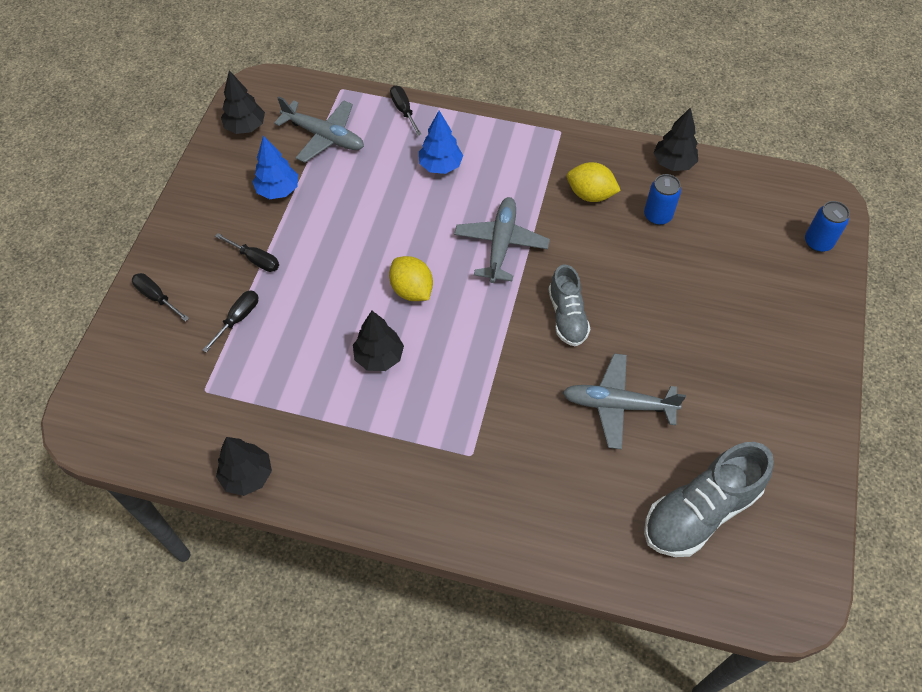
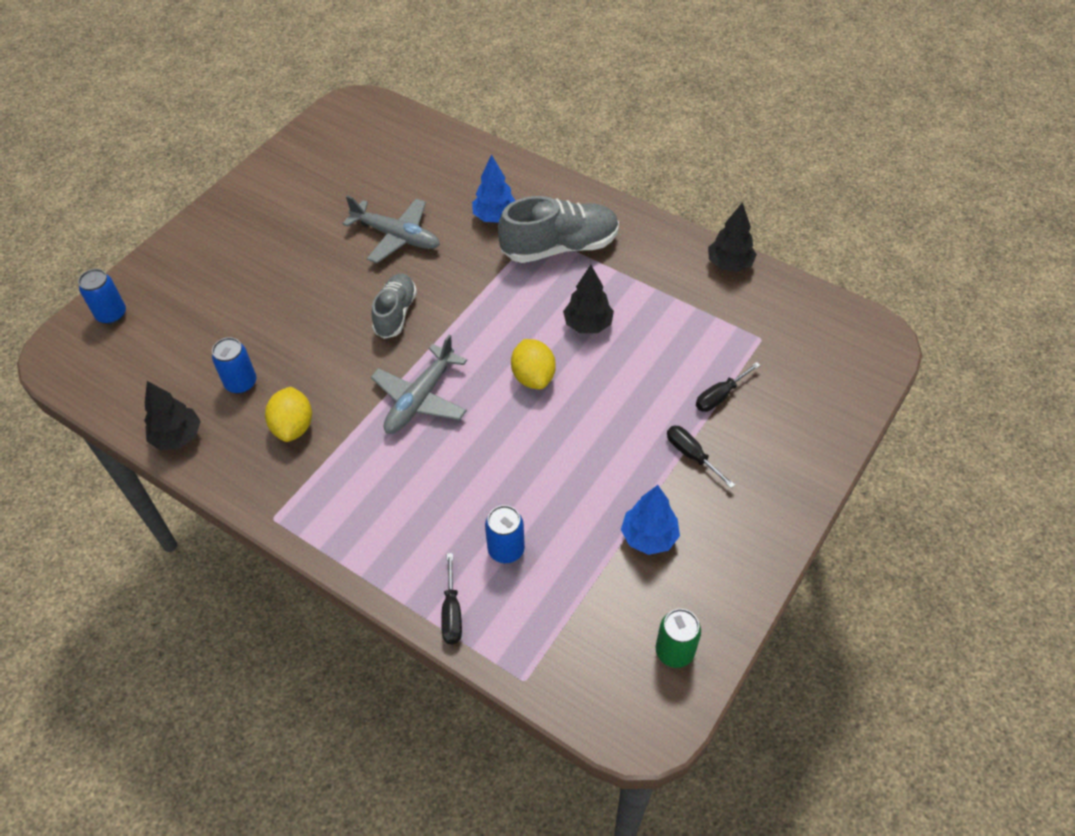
camera: 160 degrees left, 5 degrees down
(157, 297) = (806, 442): black screwdriver -> none
(245, 127) = (674, 651): black tree -> green can
(324, 136) = (571, 602): grey plane -> none
(382, 155) = (506, 549): none -> blue can
(440, 166) = (441, 512): blue tree -> blue tree (495, 217)
(590, 194) = (293, 426): yellow lemon -> yellow lemon turned 45 degrees clockwise
(700, 511) = (381, 160): grey shoe -> grey shoe (560, 247)

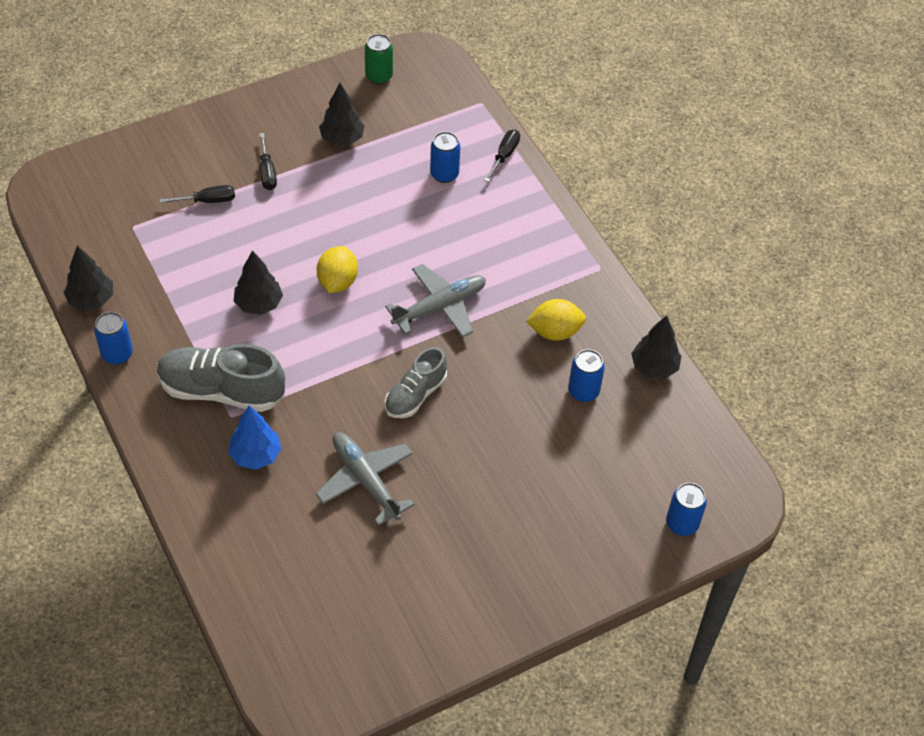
camera: 155 degrees left, 0 degrees up
(293, 426) = (555, 332): yellow lemon -> yellow lemon turned 60 degrees clockwise
(649, 537) = (342, 139): blue tree -> black tree
(666, 235) = (117, 354): none -> blue can

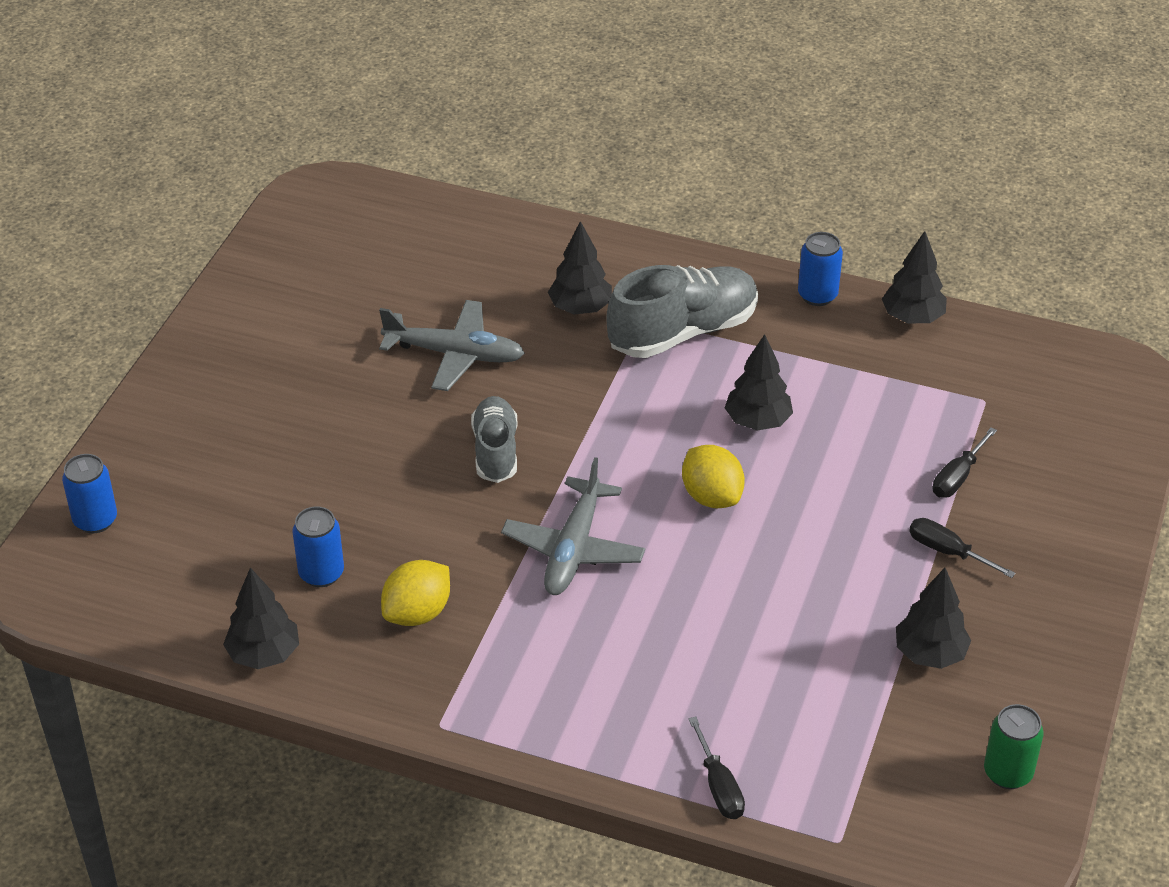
camera: 140 degrees right, 10 degrees down
(256, 455) = (580, 308): blue tree -> black tree
(444, 174) = (758, 703): blue can -> none

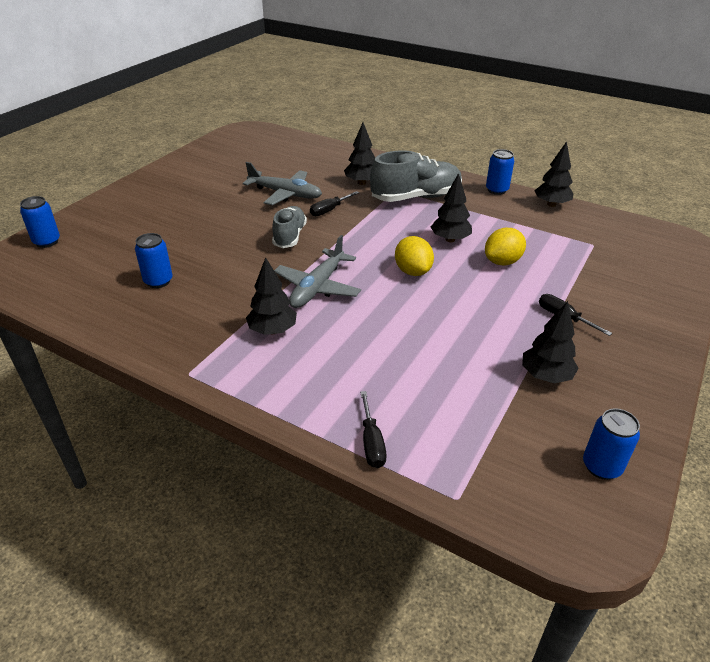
camera: 10 degrees right, 5 degrees down
(264, 654) = (99, 318): black tree -> black tree (272, 330)
(417, 613) = (206, 308): yellow lemon -> yellow lemon (502, 262)
(958, 477) = (573, 279): black screwdriver -> black screwdriver (329, 210)
(1007, 773) = (601, 466): green can -> blue can

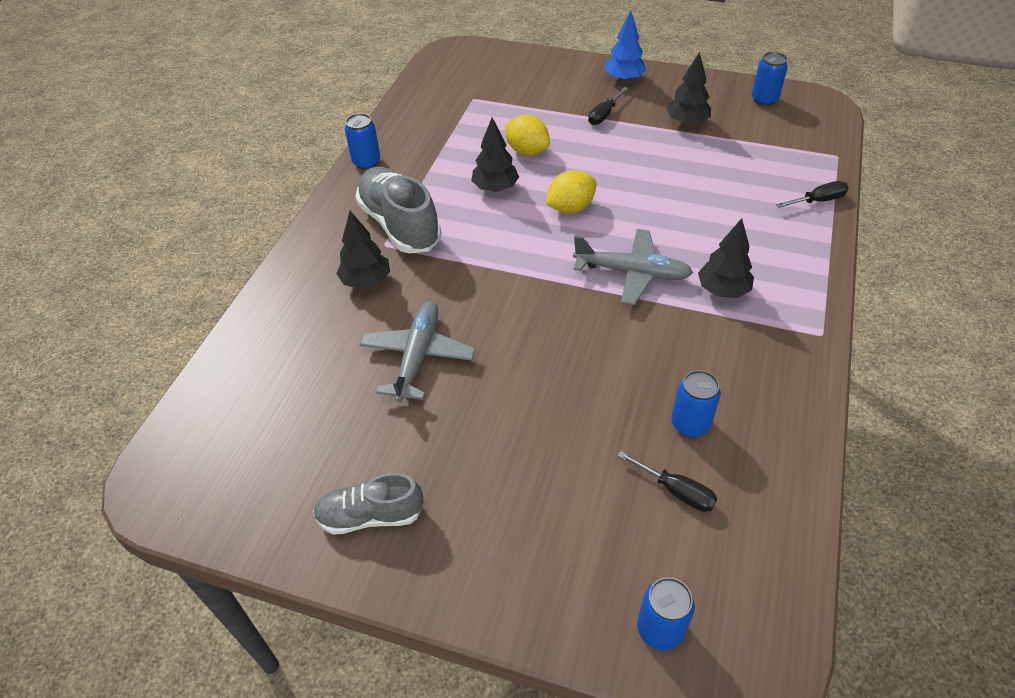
camera: 100 degrees left, 10 degrees up
(289, 236) = (534, 322): grey shoe -> grey shoe (370, 516)
(329, 210) = (455, 298): black screwdriver -> black screwdriver (676, 491)
(551, 204) = (394, 123): black tree -> none
(643, 347) = (624, 79): none -> blue tree

